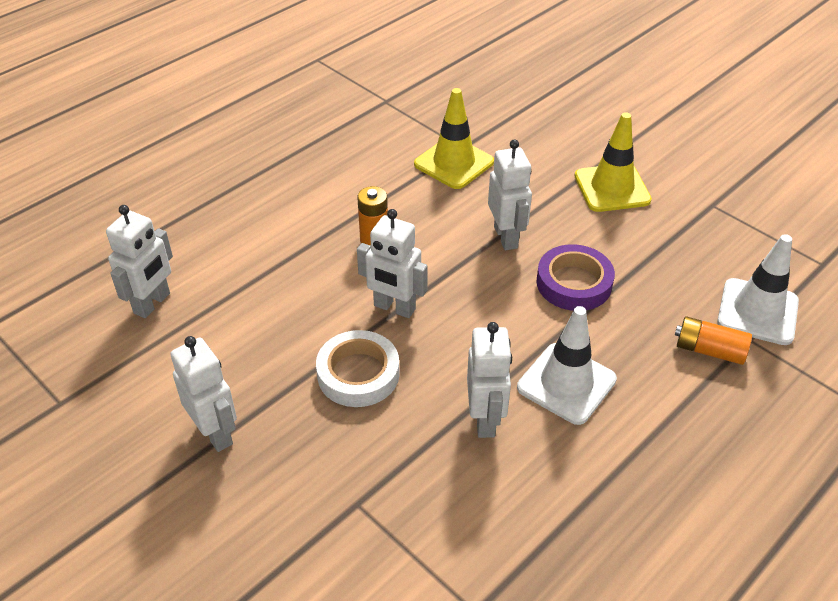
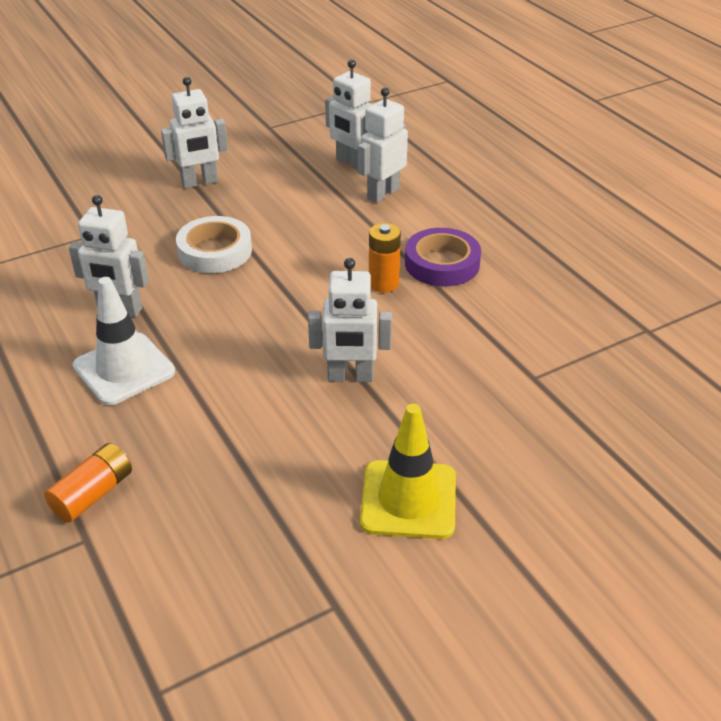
camera: 105 degrees right, 5 degrees down
(394, 308) = (282, 281): white robot -> white robot (382, 193)
(454, 163) = (501, 363): yellow traffic cone -> none
(574, 283) = (252, 412): purple tape -> purple tape (442, 263)
(757, 312) = (118, 567): white traffic cone -> none

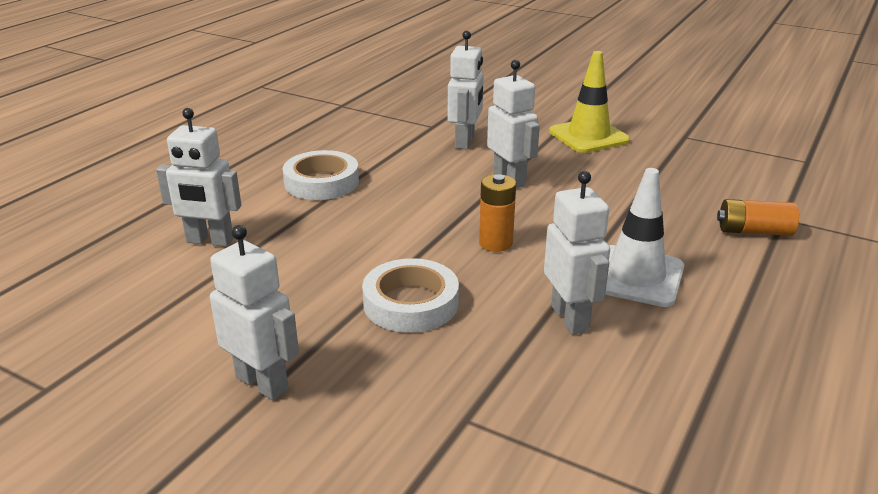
camera: 120 degrees left, 10 degrees down
(352, 163) = (143, 280): white robot -> white robot (465, 142)
(383, 283) = (377, 198): orange battery -> orange battery (495, 243)
(442, 263) = (321, 182): purple tape -> white tape

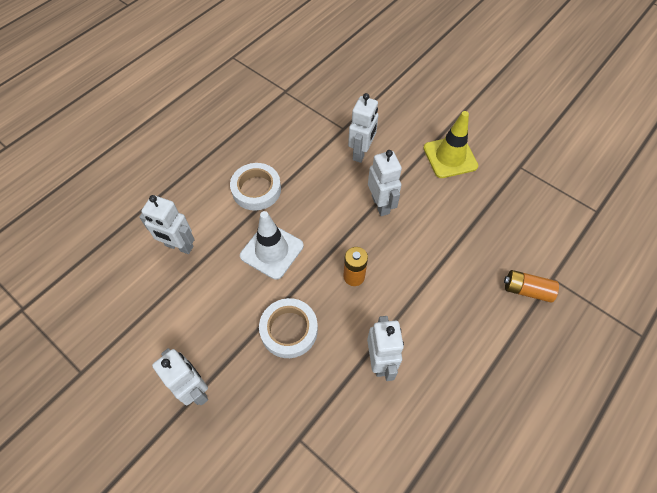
camera: 10 degrees right, 30 degrees up
(635, 276) = (432, 326): white traffic cone -> white traffic cone (272, 251)

